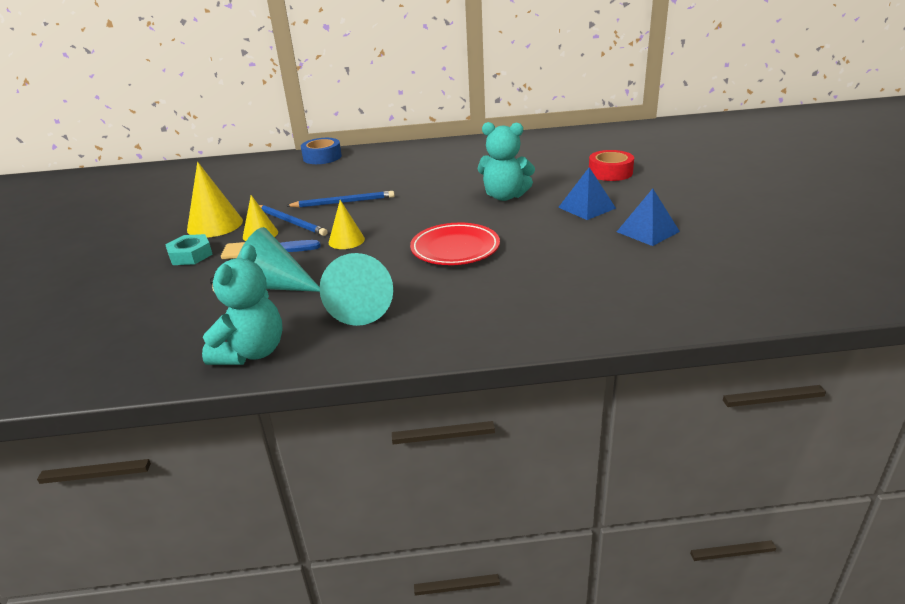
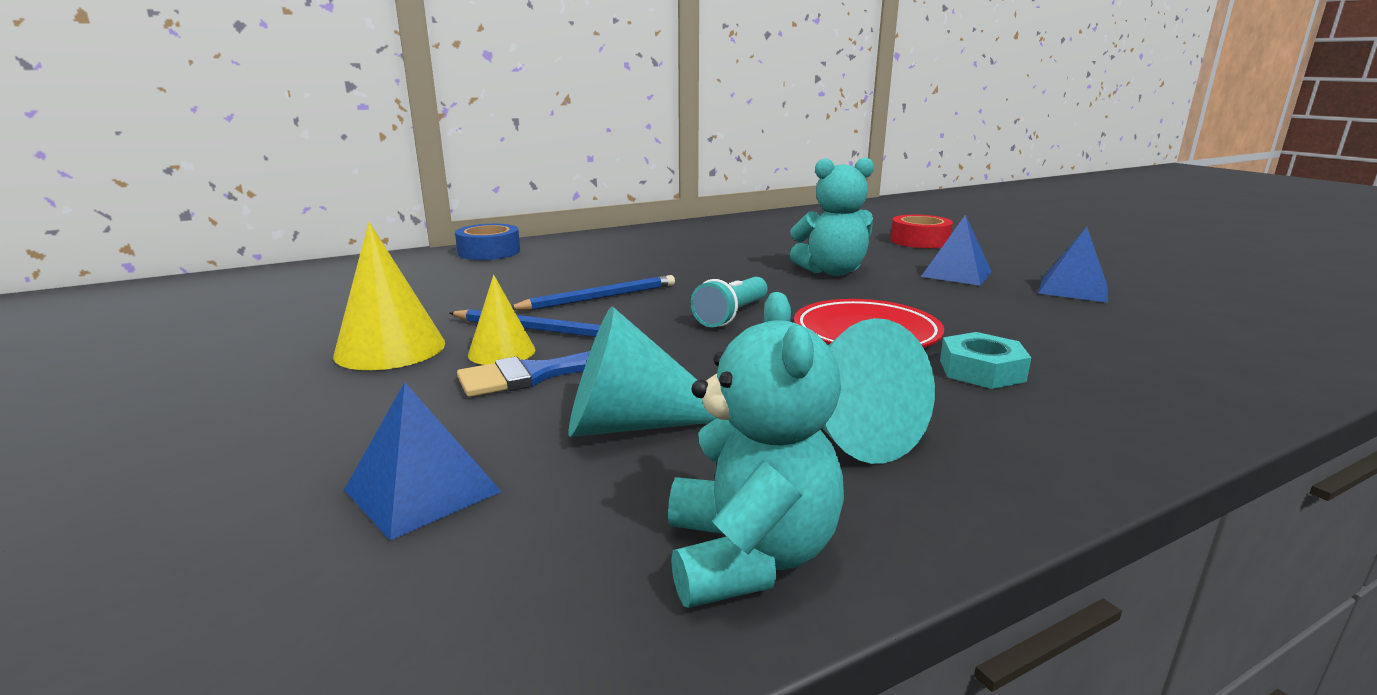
camera: 25 degrees left, 10 degrees down
(168, 301) = (423, 490): none -> blue pyramid
(190, 255) = (387, 400): turquoise nut -> turquoise nut (981, 370)
(346, 240) = (675, 343): yellow cone -> none
(399, 225) = (732, 315): none -> turquoise flashlight

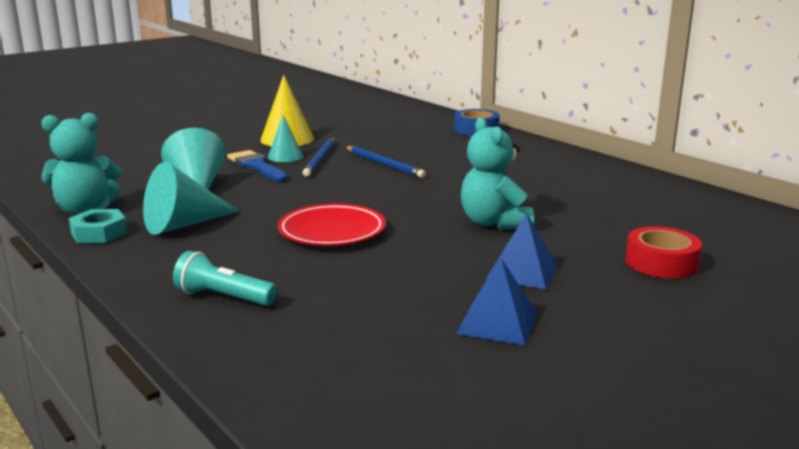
camera: 80 degrees right, 0 degrees up
(423, 490) = (148, 164): blue pyramid -> none
(501, 352) = (285, 156): yellow cone -> turquoise cone
(732, 315) = (360, 196): turquoise flashlight -> turquoise flashlight (223, 297)
(981, 370) = (266, 261): turquoise nut -> turquoise nut (99, 233)

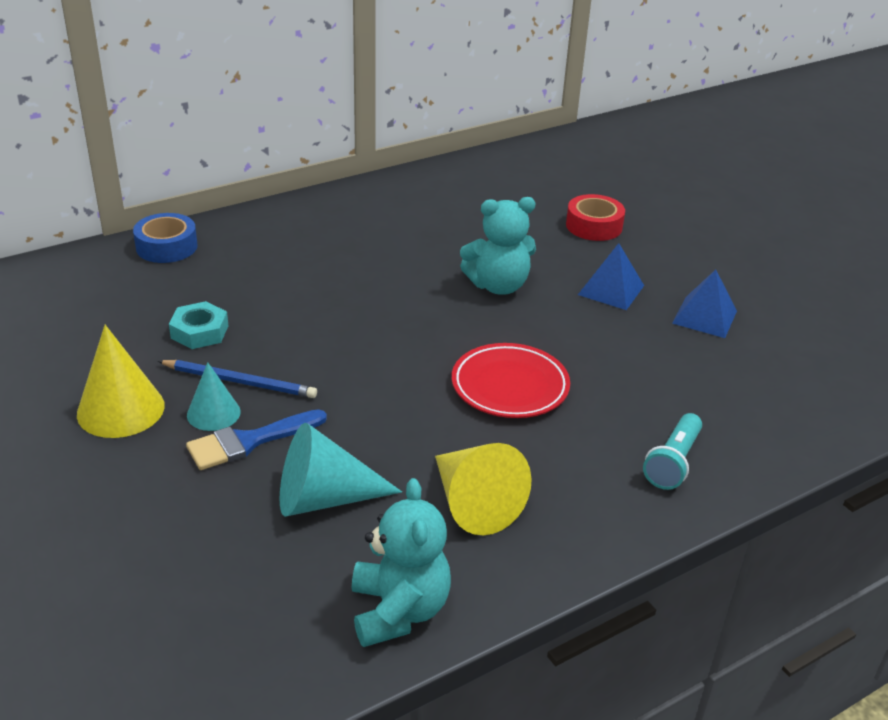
camera: 85 degrees left, 15 degrees up
(99, 233) = (495, 581): turquoise nut -> turquoise nut (200, 332)
(183, 224) = (473, 503): turquoise cone -> yellow cone
(384, 164) = (285, 331): blue pencil -> none

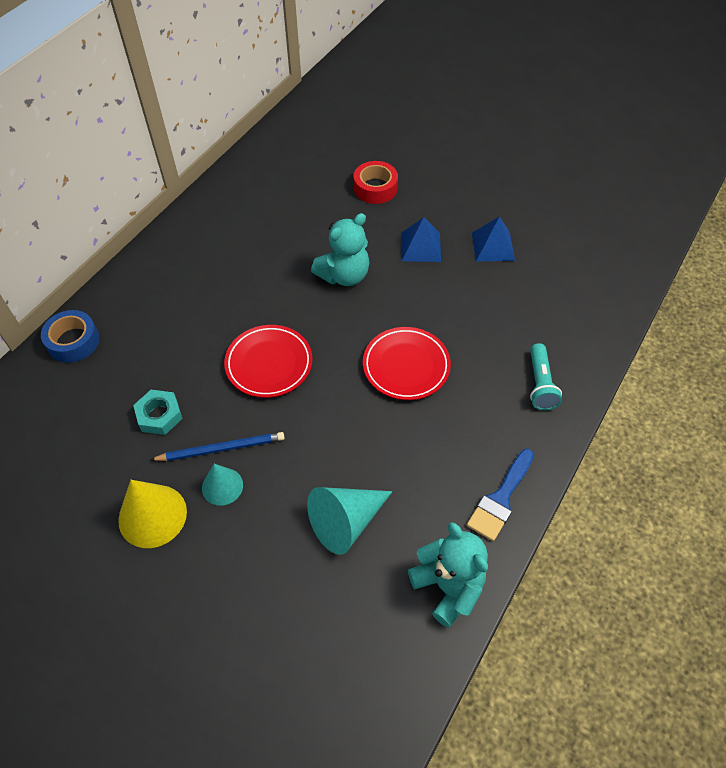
camera: 25 degrees left, 20 degrees up
(249, 441) = (264, 499): blue brush -> blue brush (500, 499)
(351, 330) = (269, 364): none -> red plate
(473, 503) = (442, 478): yellow cone -> none

